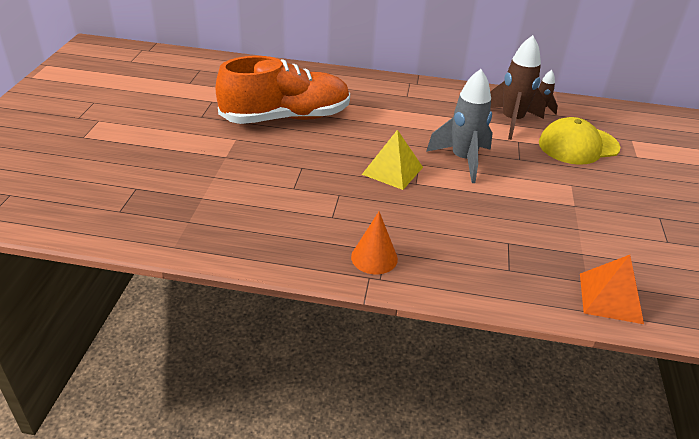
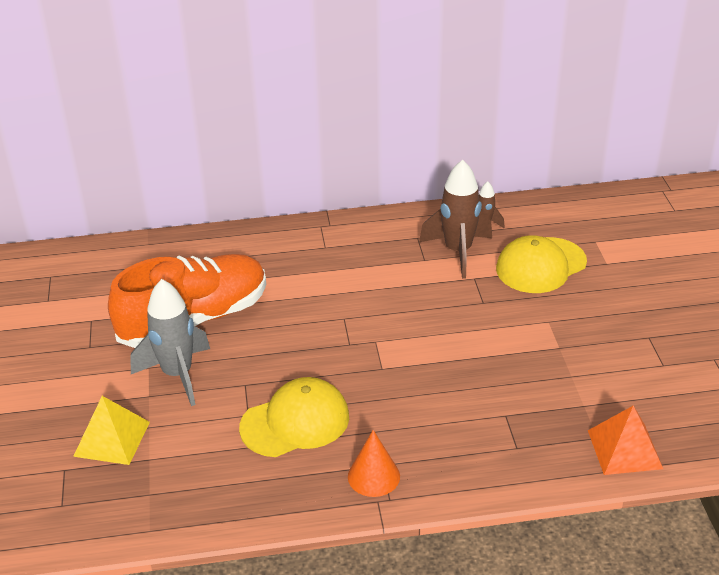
camera: 15 degrees left, 0 degrees up
(328, 202) = (295, 422): none -> yellow cap
(392, 170) = (349, 359): yellow pyramid -> yellow pyramid (112, 439)
(463, 160) = (422, 322): grey rocket -> grey rocket (177, 375)

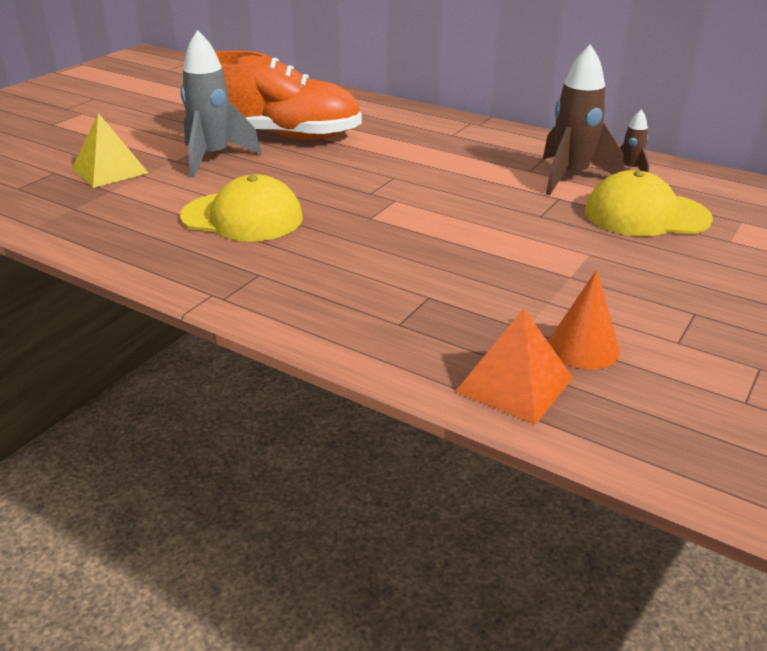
camera: 40 degrees right, 5 degrees down
(373, 476) = (238, 277): orange cone -> orange cone (583, 347)

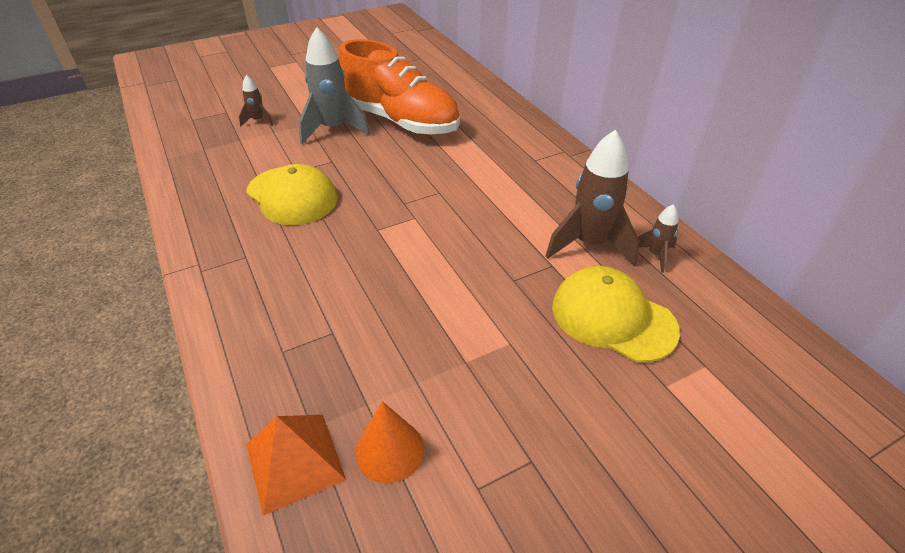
camera: 30 degrees right, 10 degrees up
(109, 170) = (258, 121): yellow pyramid -> brown rocket

